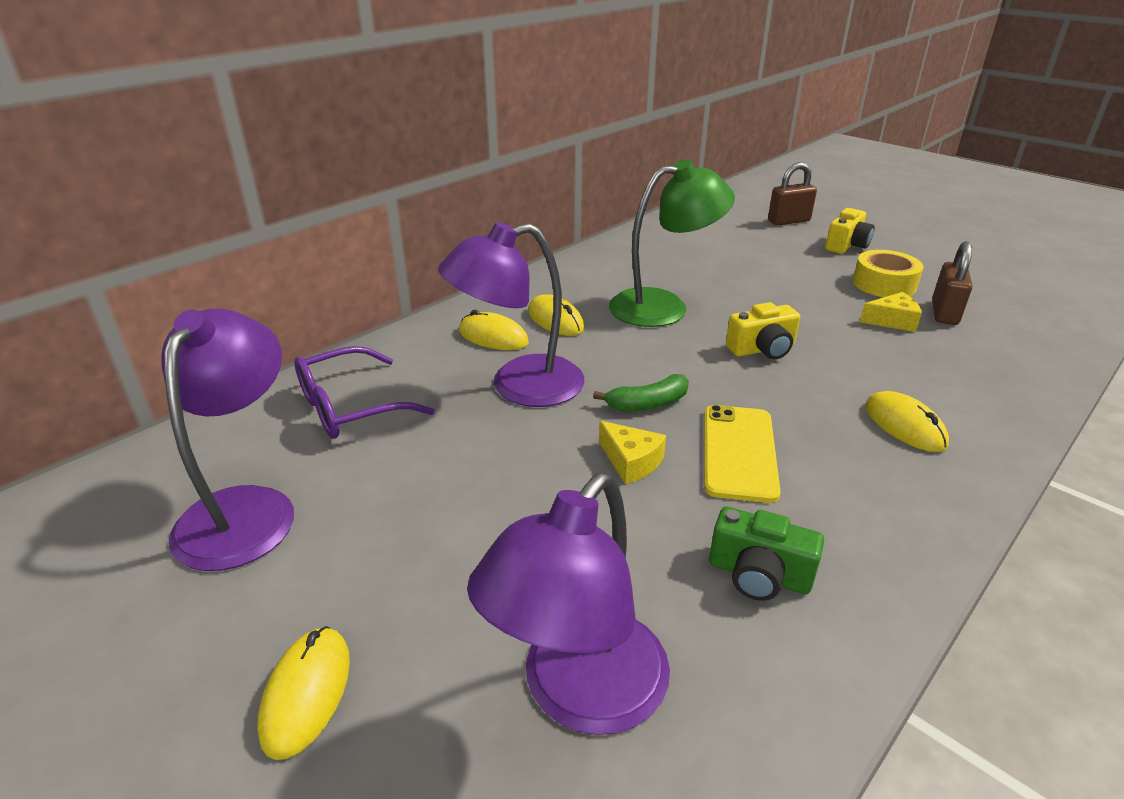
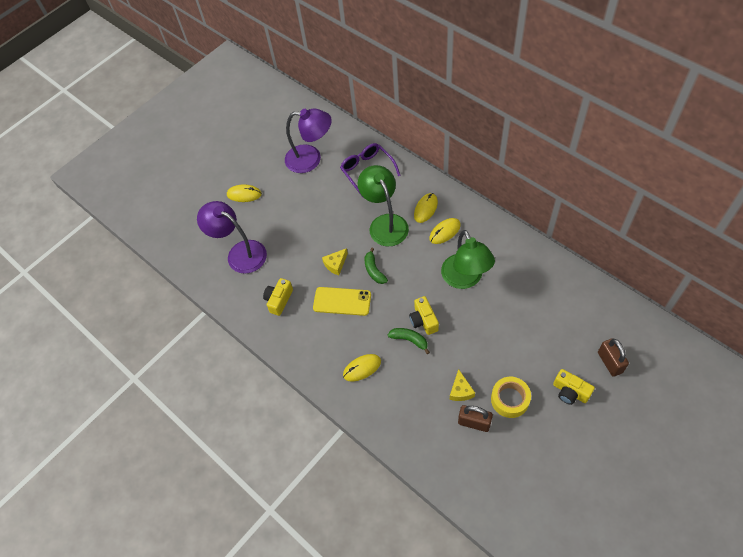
camera: 95 degrees right, 25 degrees up
(519, 386) = (385, 223): purple lamp -> green lamp
(759, 575) = (279, 300): green camera -> yellow camera
(811, 366) = (409, 340): none -> green banana

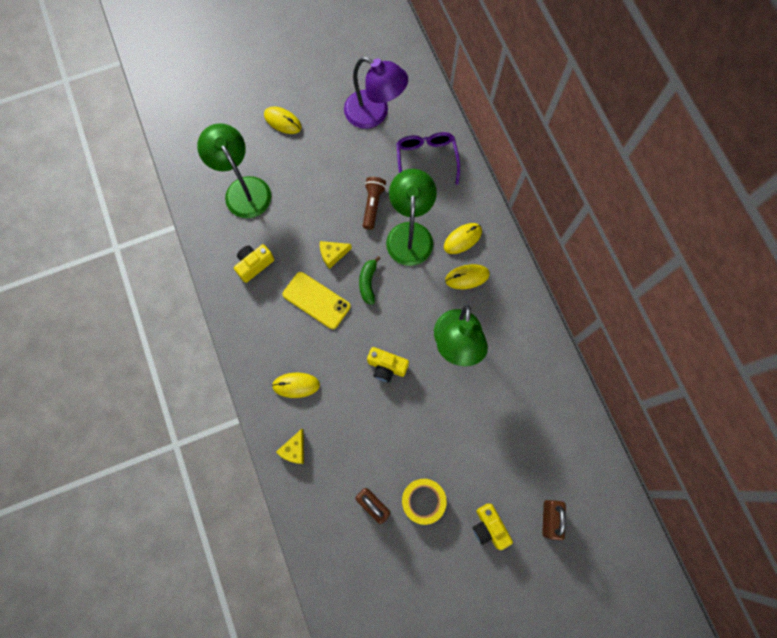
camera: 20 degrees right, 15 degrees up
(240, 253) = (243, 189): purple lamp -> green lamp
(345, 217) = (372, 205): none -> brown flashlight
(409, 340) = (360, 381): green banana -> none
(423, 320) = (386, 367): yellow camera -> yellow camera turned 75 degrees counterclockwise
(460, 390) = (379, 464): yellow cheese -> yellow cheese (294, 449)

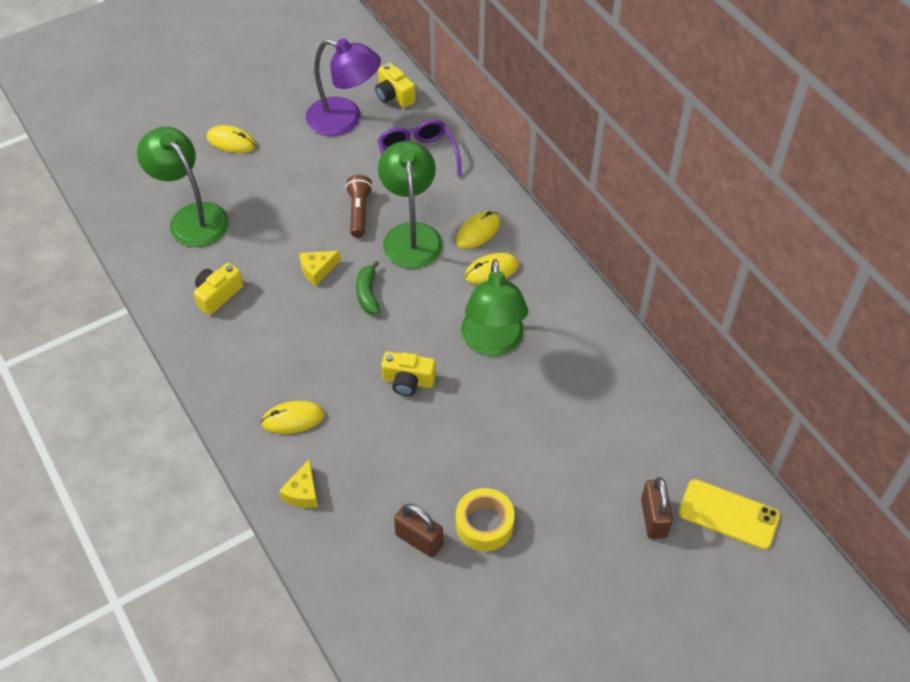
camera: 10 degrees left, 20 degrees down
(316, 300) = (304, 322): yellow phone -> yellow phone (728, 514)
(489, 527) = (577, 541): yellow camera -> yellow camera (394, 95)

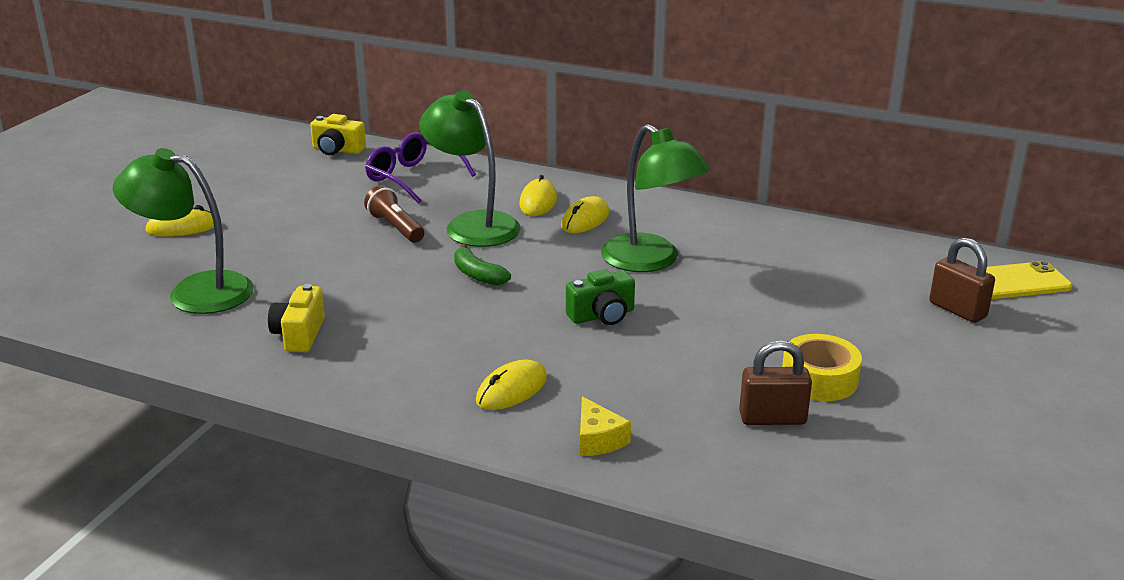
camera: 35 degrees left, 25 degrees down
(317, 270) = (399, 278): yellow cheese -> none
(345, 120) = (302, 178): purple lamp -> none
(408, 381) = (602, 315): yellow camera -> green camera

